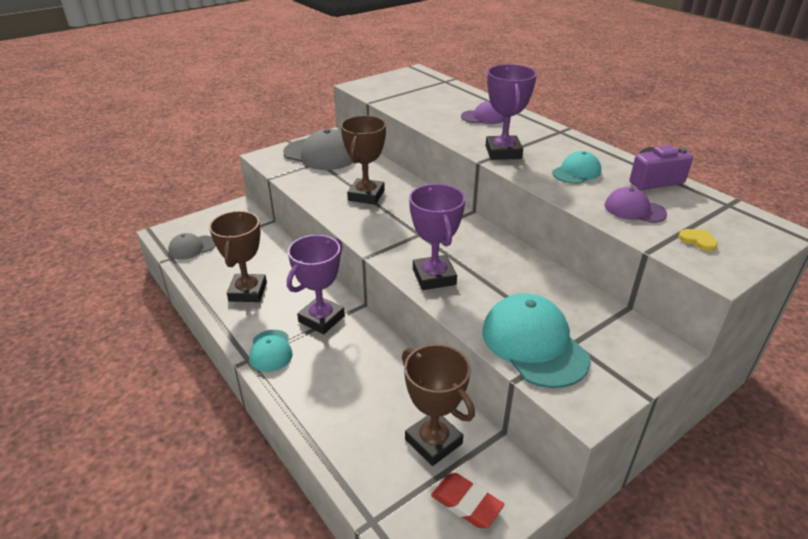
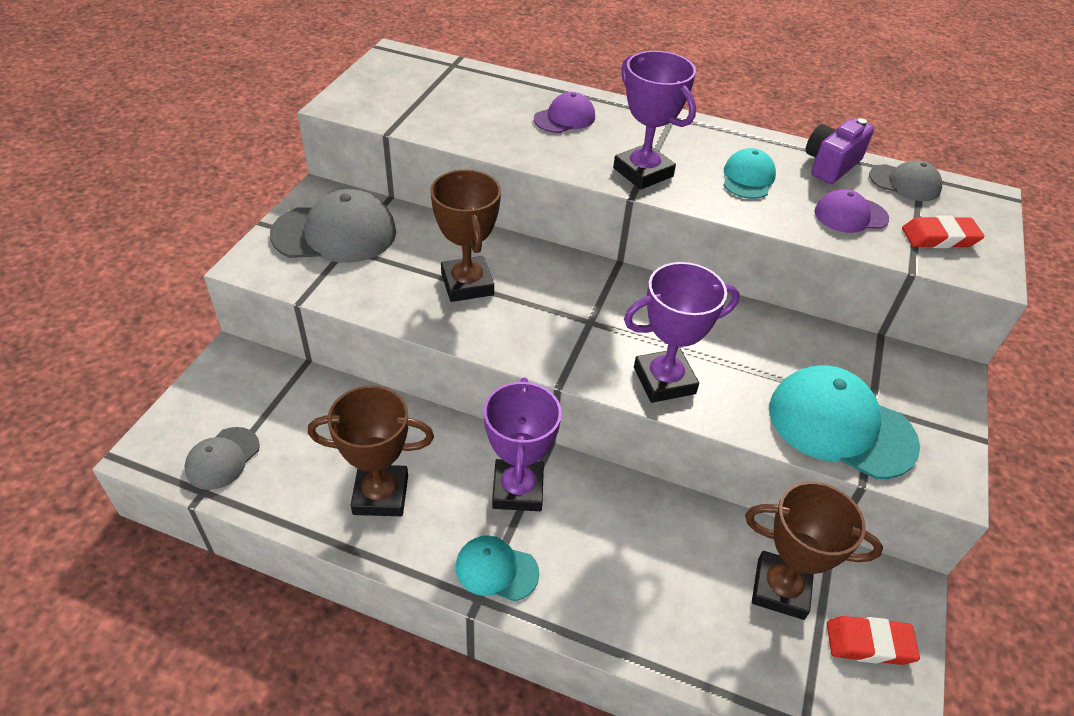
camera: 35 degrees left, 10 degrees up
(248, 292) = (381, 495): brown trophy -> brown trophy turned 60 degrees counterclockwise
(270, 351) = (496, 570): turquoise cap -> turquoise cap turned 150 degrees clockwise
(434, 277) = (664, 380): purple trophy -> purple trophy turned 60 degrees counterclockwise
(698, 240) = (939, 237): yellow heart -> red eraser
(707, 204) = (905, 183): none -> grey cap

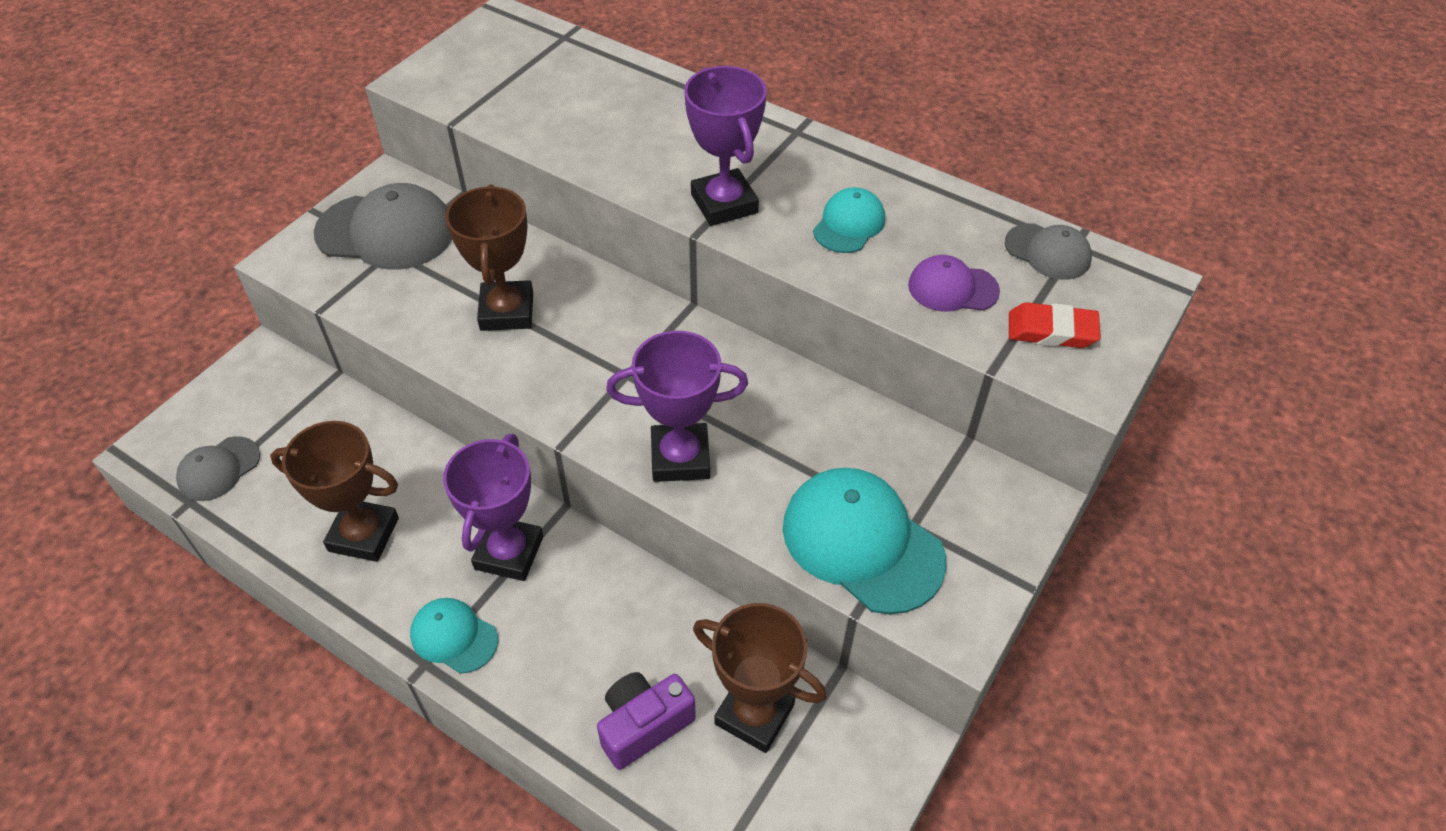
camera: 15 degrees right, 5 degrees up
(565, 118) = (664, 121): purple cap -> none
(830, 165) = (963, 217): purple camera -> purple camera (644, 725)
(869, 643) = (828, 793): red eraser -> none

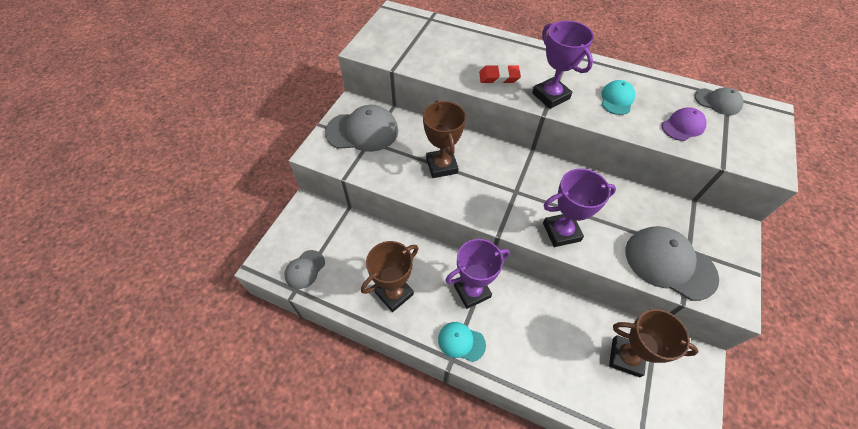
camera: 10 degrees left, 5 degrees up
(364, 534) = (394, 293): brown trophy -> brown trophy turned 45 degrees counterclockwise
(509, 553) = (472, 291): purple trophy -> purple trophy turned 60 degrees clockwise
(644, 725) = (575, 373): purple camera -> none
(862, 542) = (669, 263): turquoise cap -> grey cap
(952, 288) = (682, 126): purple cap -> purple cap turned 150 degrees clockwise
(1051, 331) = (740, 142): red eraser -> red eraser (499, 77)

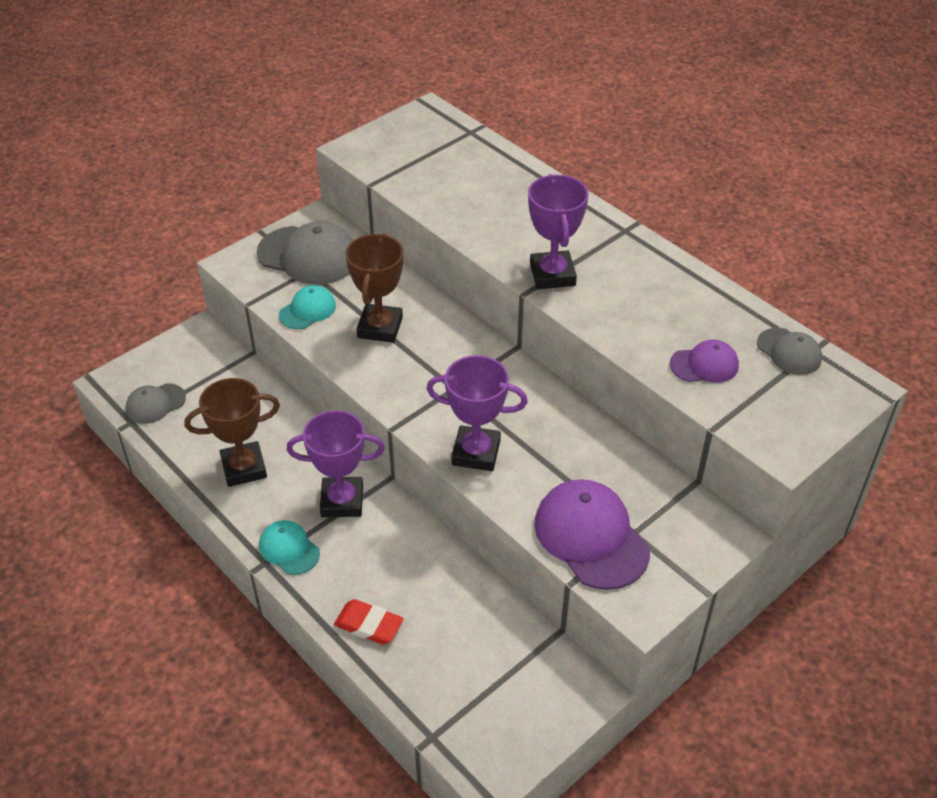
camera: 25 degrees right, 10 degrees down
(499, 77) = (502, 232): red eraser -> red eraser (369, 625)
(617, 99) = (641, 305): turquoise cap -> turquoise cap (307, 310)
(626, 357) = (487, 647): brown trophy -> none
(669, 263) = (591, 536): grey cap -> purple cap

